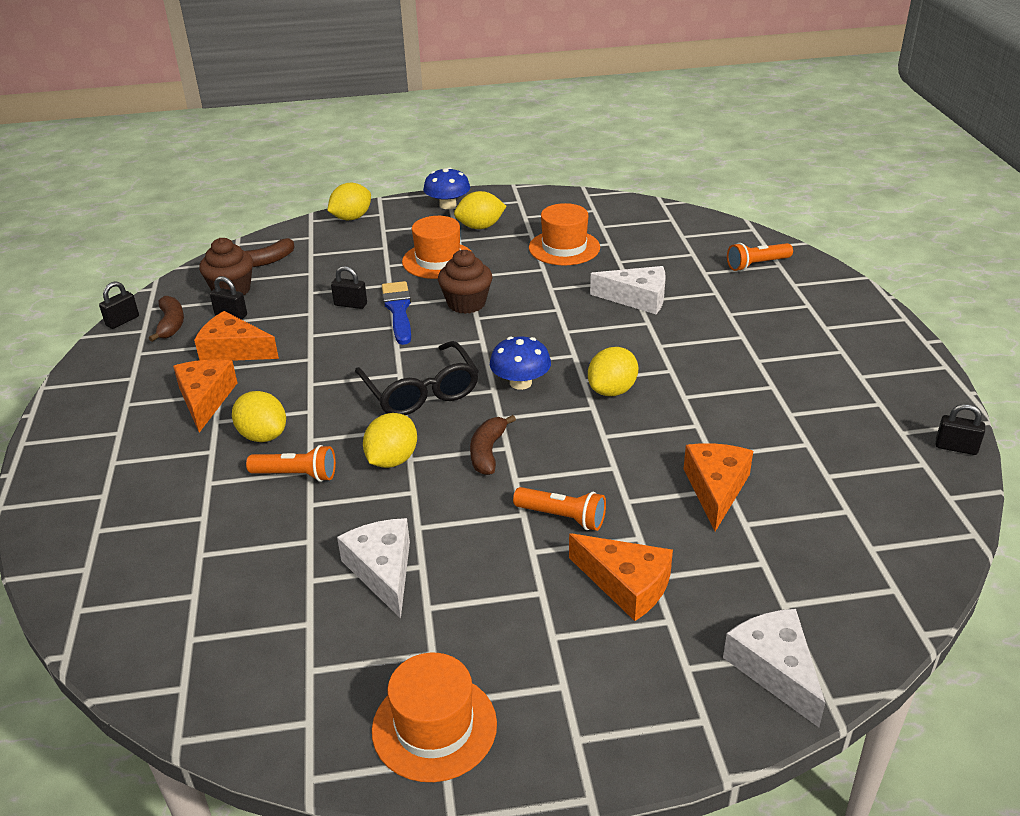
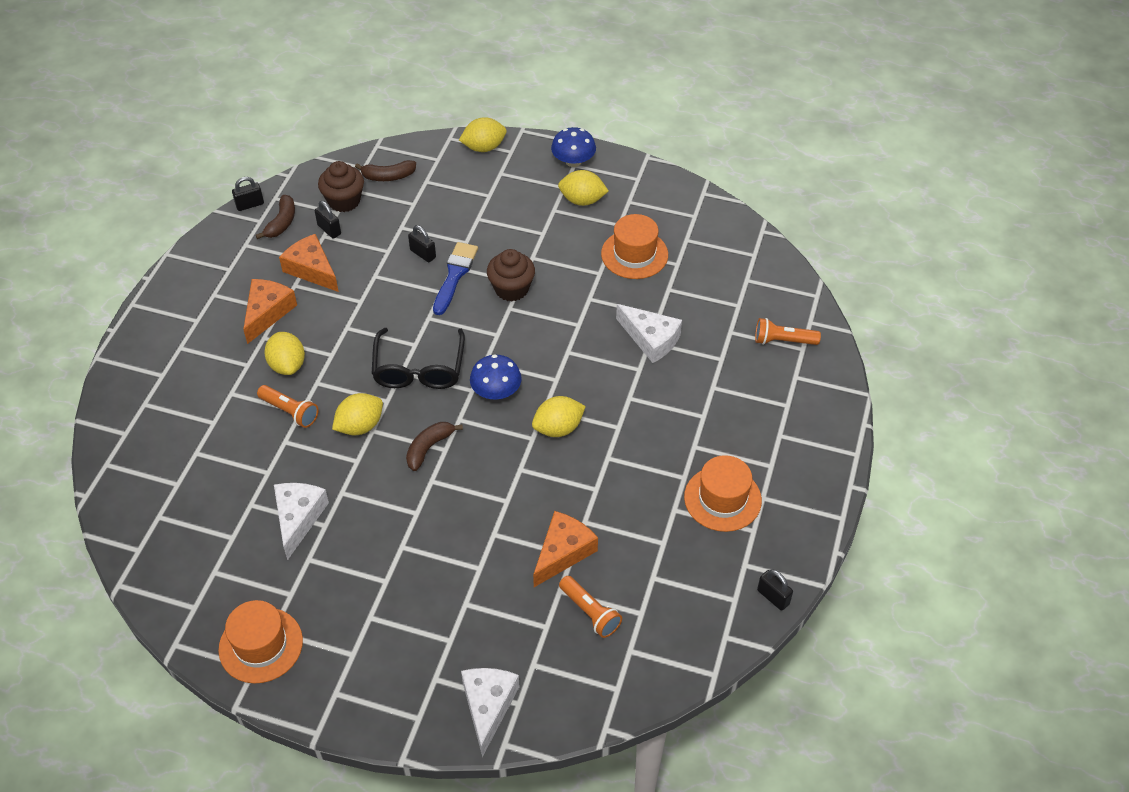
camera: 25 degrees right, 15 degrees up
(438, 260) = (521, 229): orange hat -> orange hat (722, 499)
(563, 517) = (440, 528): orange flashlight -> orange flashlight (590, 612)
(626, 584) = (443, 601): orange cheese -> none

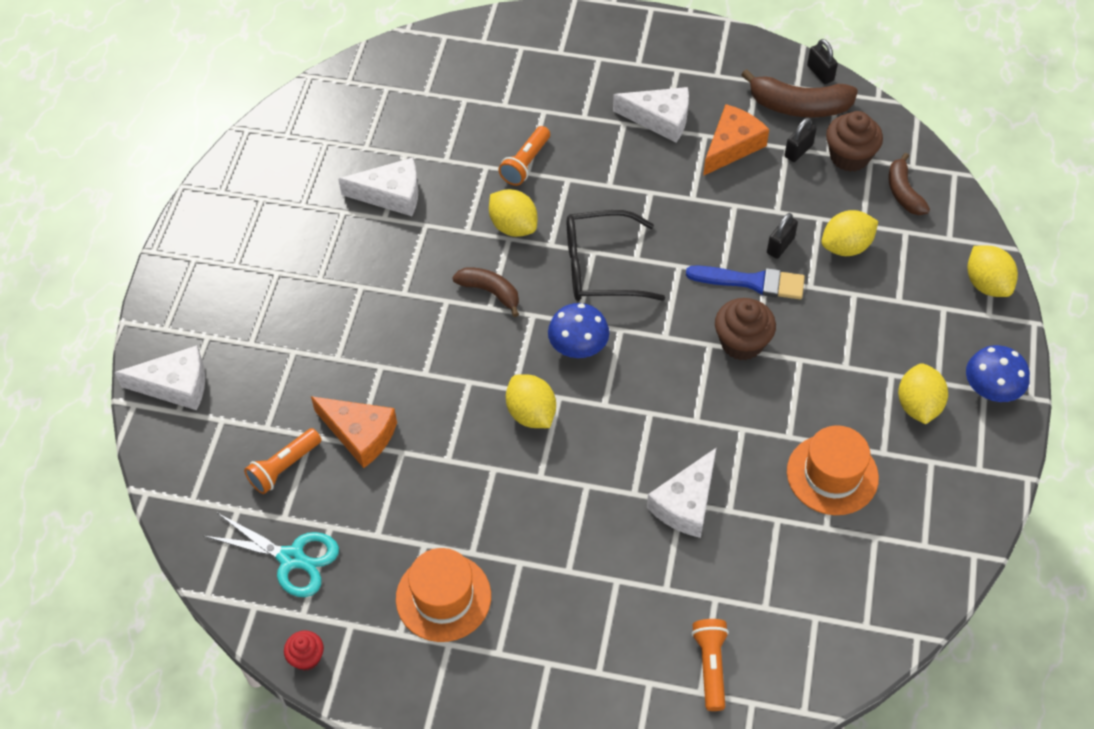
camera: 85 degrees right, 5 degrees up
(261, 645) = (246, 192): orange hat -> none
(267, 312) = (660, 119): orange cheese -> white cheese
(282, 222) = (799, 106): brown banana -> brown banana, size x1.57
(287, 365) = (588, 150): yellow lemon -> yellow lemon (846, 246)
(681, 607) = (292, 558): none -> turquoise scissors
(773, 597) = (306, 657): black padlock -> red cupcake

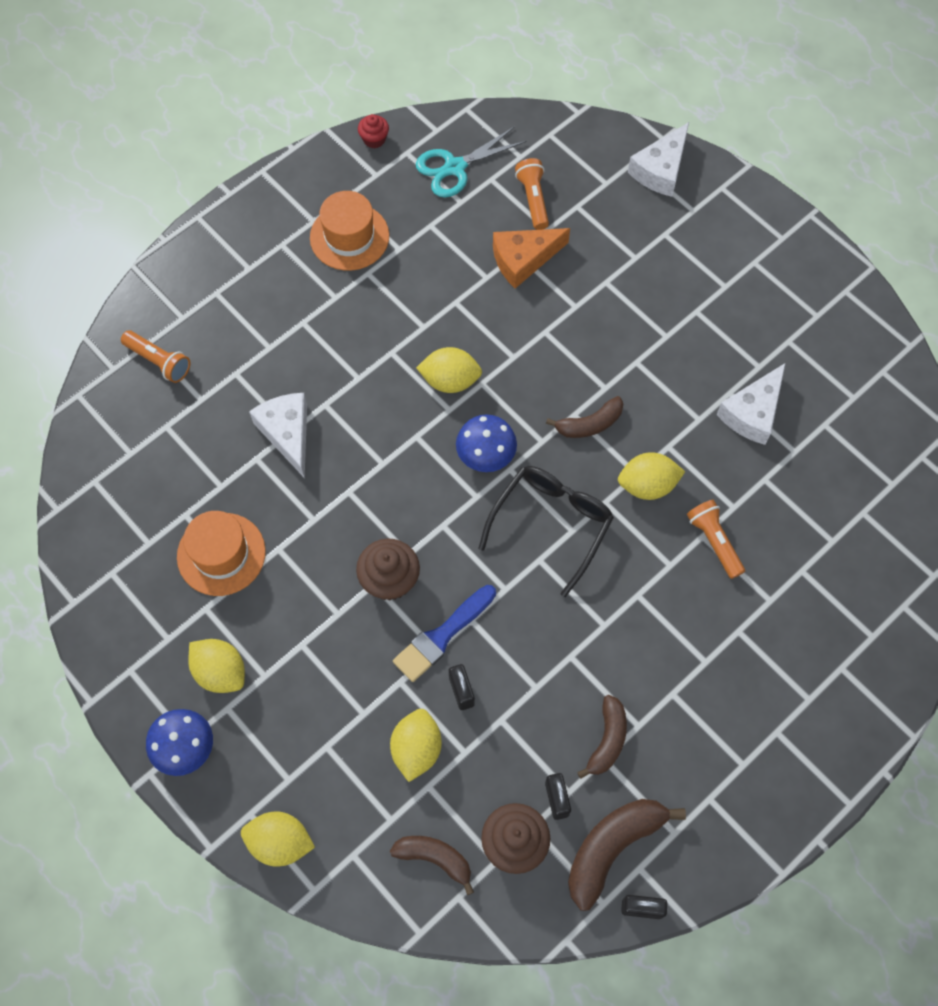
camera: 125 degrees right, 10 degrees up
(660, 119) = (687, 698): white cheese -> none
(732, 146) = (607, 740): orange cheese -> brown banana

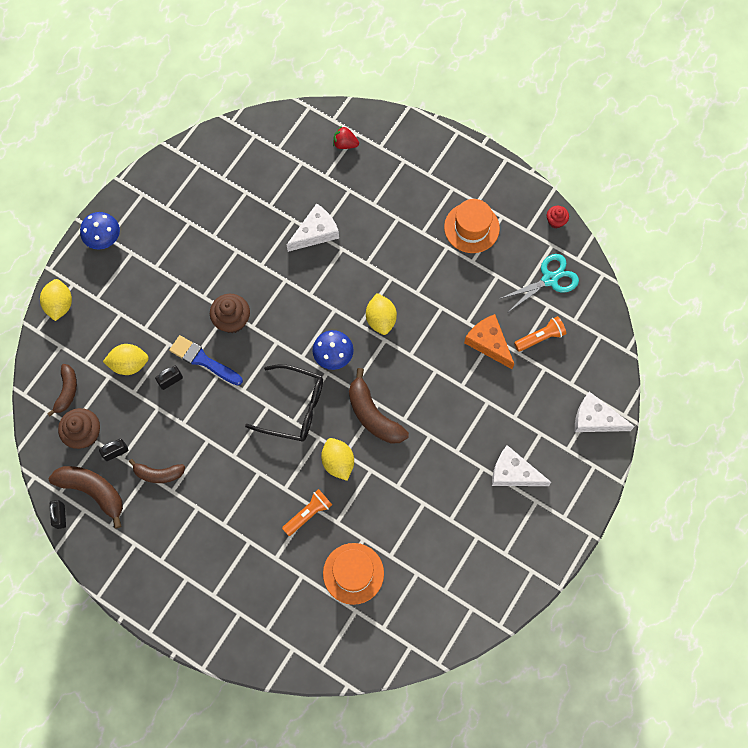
camera: 75 degrees right, 5 degrees up
(159, 361) = (345, 144): orange flashlight -> red strawberry
(220, 672) = (152, 242): yellow lemon -> none
(221, 554) = (225, 220): orange hat -> orange hat (353, 573)
(454, 168) = (550, 279): turquoise scissors -> turquoise scissors turned 105 degrees clockwise
(589, 424) = (373, 415): brown banana -> brown banana, size x1.57
(752, 412) = (412, 522): white cheese -> white cheese (513, 473)

